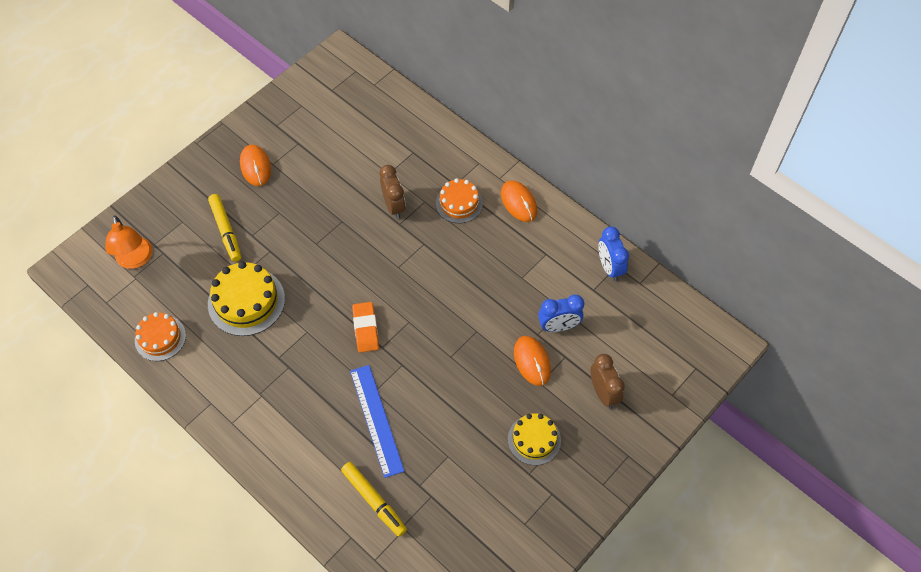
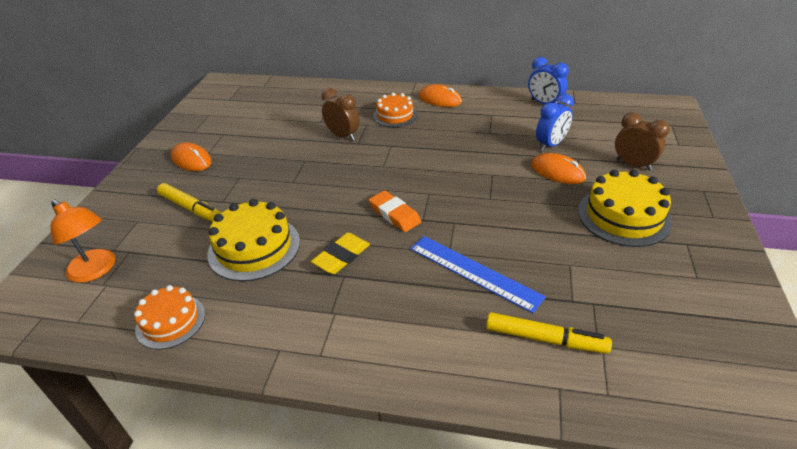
camera: 30 degrees left, 20 degrees down
(299, 348) = (341, 256): none -> yellow eraser
(534, 439) = (624, 216): yellow cake -> yellow cake, size x1.55

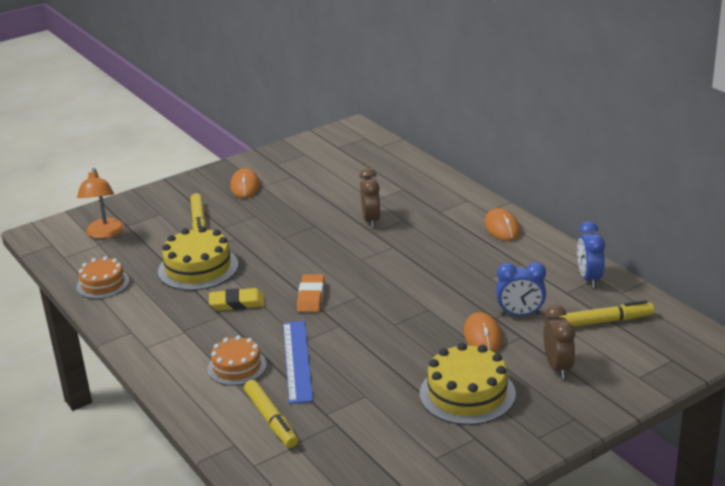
camera: 45 degrees right, 10 degrees down
(395, 115) = (439, 223): orange cake -> orange cake (237, 367)
(601, 123) = (606, 321): none -> yellow marker

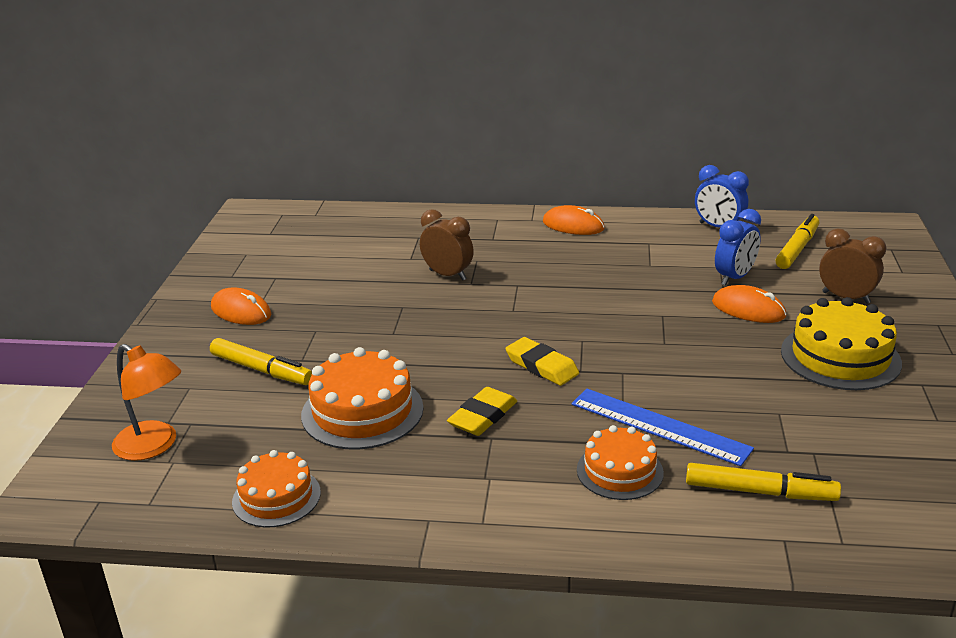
camera: 50 degrees left, 0 degrees up
(198, 268) = (362, 411): yellow cake -> orange cake
(311, 297) = (541, 366): orange eraser -> yellow eraser

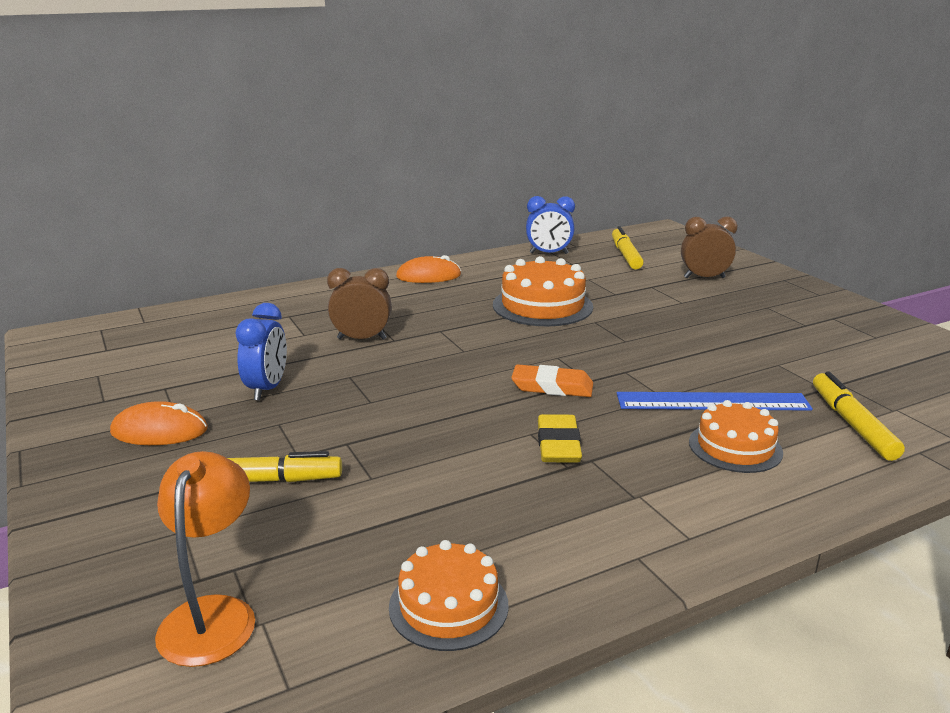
camera: 35 degrees left, 5 degrees down
(154, 446) = (212, 614): orange lamp -> orange lamp turned 90 degrees counterclockwise
(362, 411) = (432, 481): orange cake -> orange cake (542, 306)
(541, 366) = (552, 387): yellow eraser -> orange eraser
(734, 278) = (610, 283): blue clock -> blue clock (267, 389)
(748, 309) = (651, 301): orange mouse -> none
(760, 492) = (852, 424): yellow marker -> yellow marker turned 75 degrees counterclockwise
(840, 357) = (759, 315): yellow cake -> none

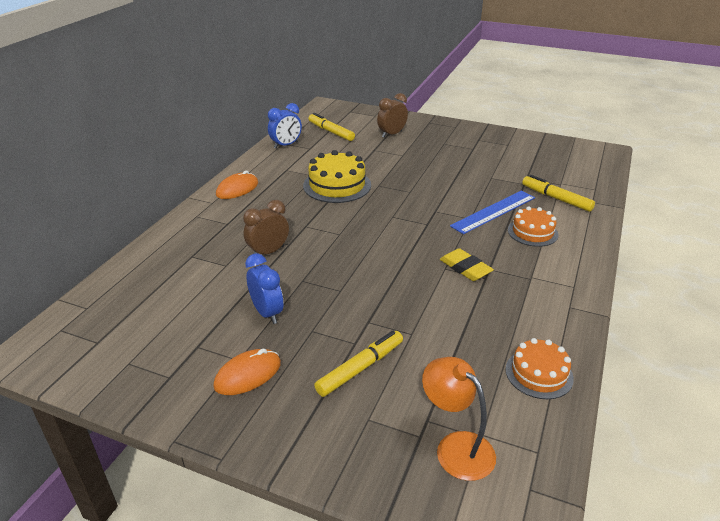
camera: 40 degrees left, 10 degrees up
(542, 306) = (337, 185): orange cake -> yellow cake
(552, 387) = (416, 236): orange eraser -> none

